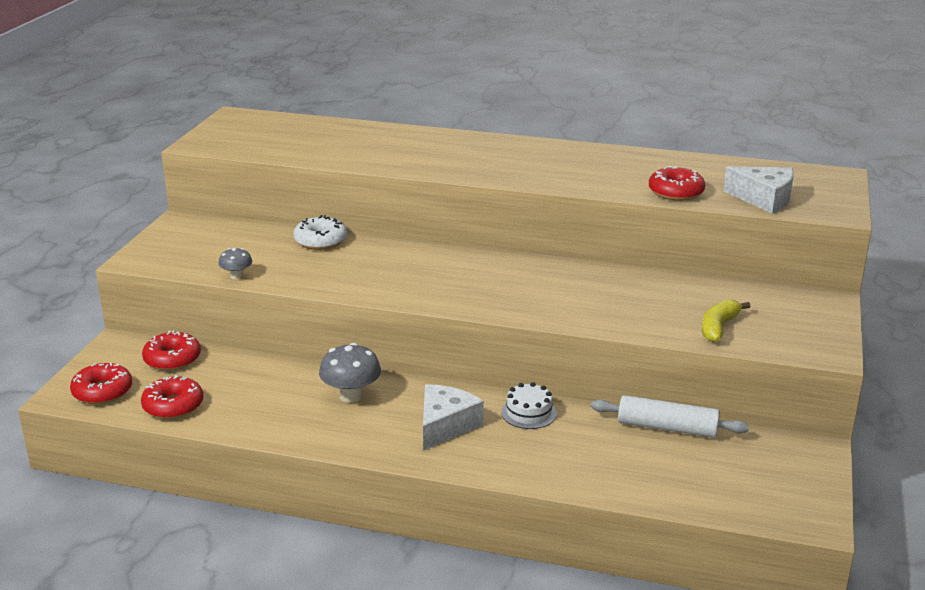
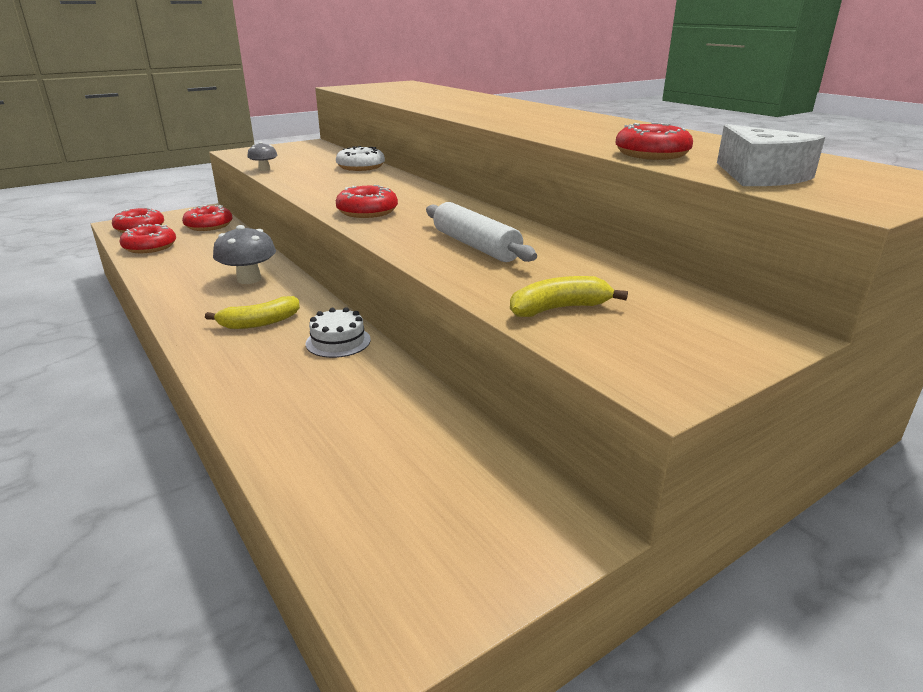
camera: 40 degrees right, 0 degrees up
(445, 425) = (260, 323): white cheese -> yellow banana
(450, 294) = (367, 211): none -> red donut
(667, 427) = (433, 411): white rolling pin -> white rolling pin (476, 246)

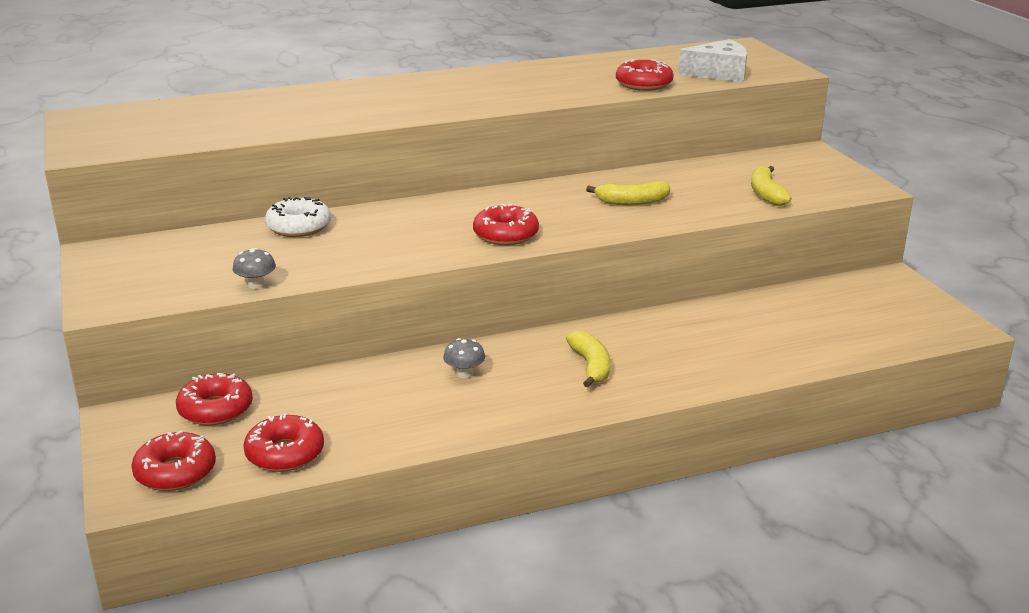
camera: 75 degrees left, 0 degrees up
(249, 279) = (464, 373): grey mushroom -> grey mushroom, size x0.58
(338, 341) = (646, 329): white cake -> none
(476, 246) = (632, 202): white rolling pin -> yellow banana

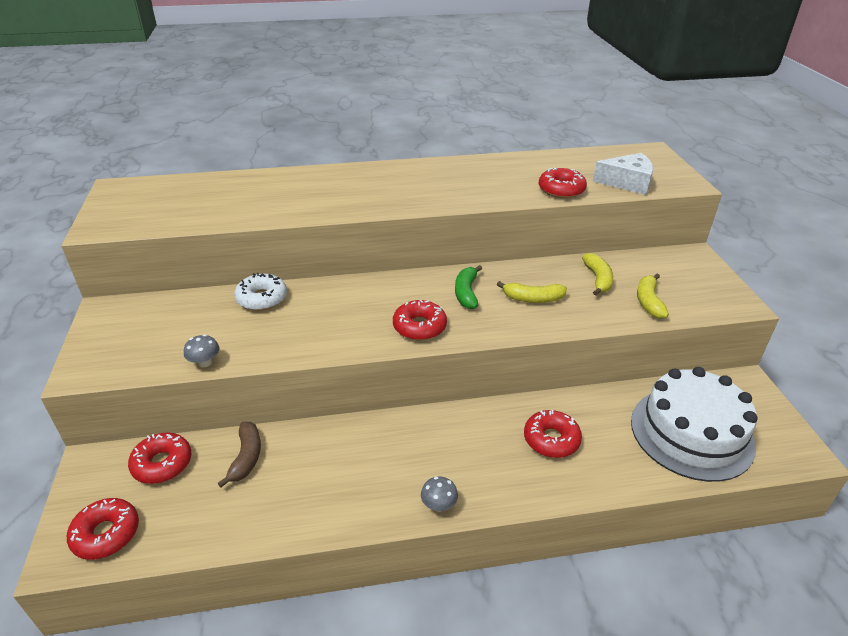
camera: 10 degrees right, 10 degrees up
(285, 453) = (196, 525): red donut -> red donut (551, 439)
(320, 393) = (246, 457): none -> brown banana
(464, 373) = (365, 450): grey mushroom -> grey mushroom (439, 505)
(551, 203) = (466, 293): none -> green banana
(590, 366) = (469, 456): yellow banana -> yellow banana (598, 279)
(838, 323) = (691, 433): none -> white cake

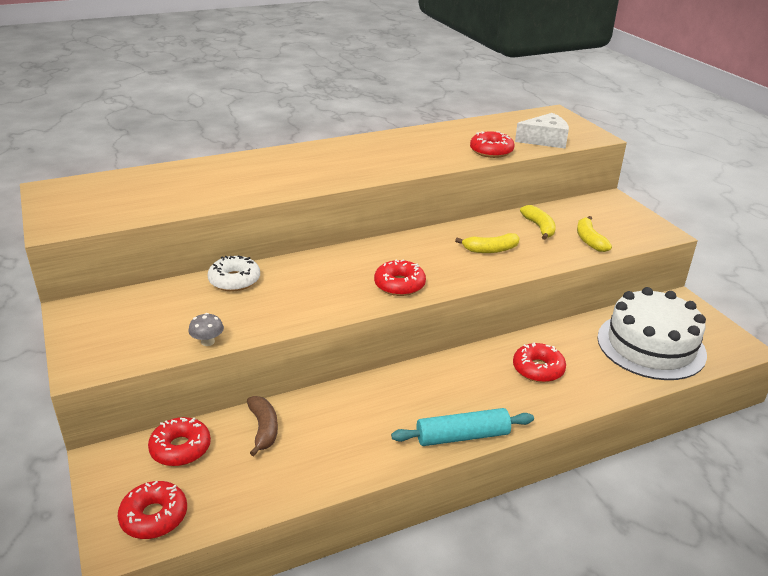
camera: 15 degrees left, 5 degrees down
(439, 505) = (462, 436): grey mushroom -> turquoise rolling pin
(466, 293) = (429, 252): green banana -> none

